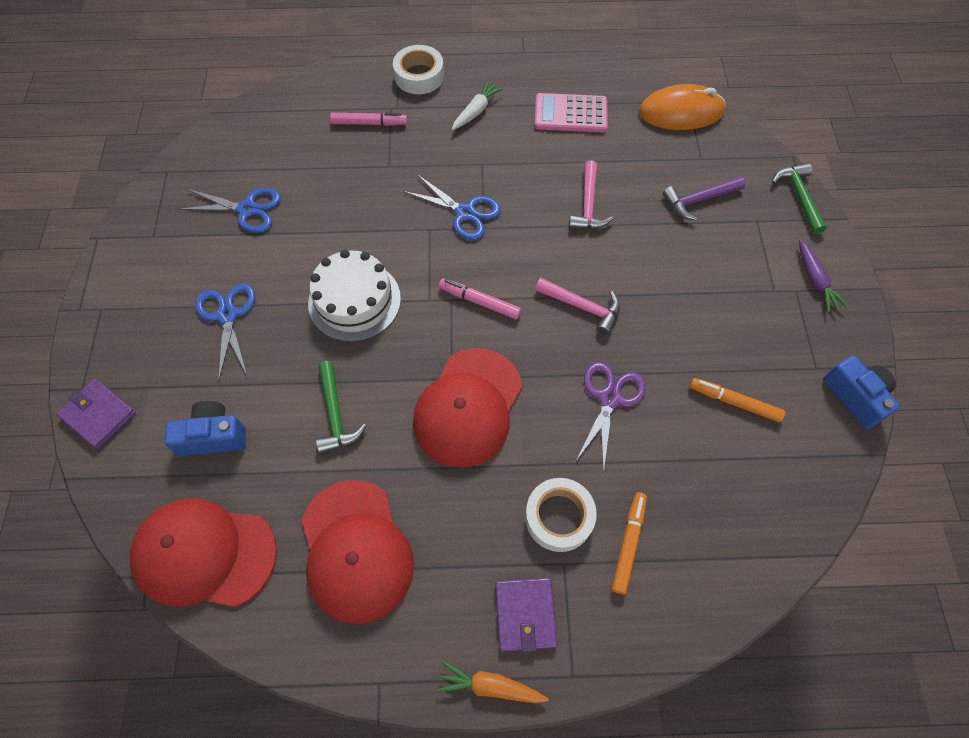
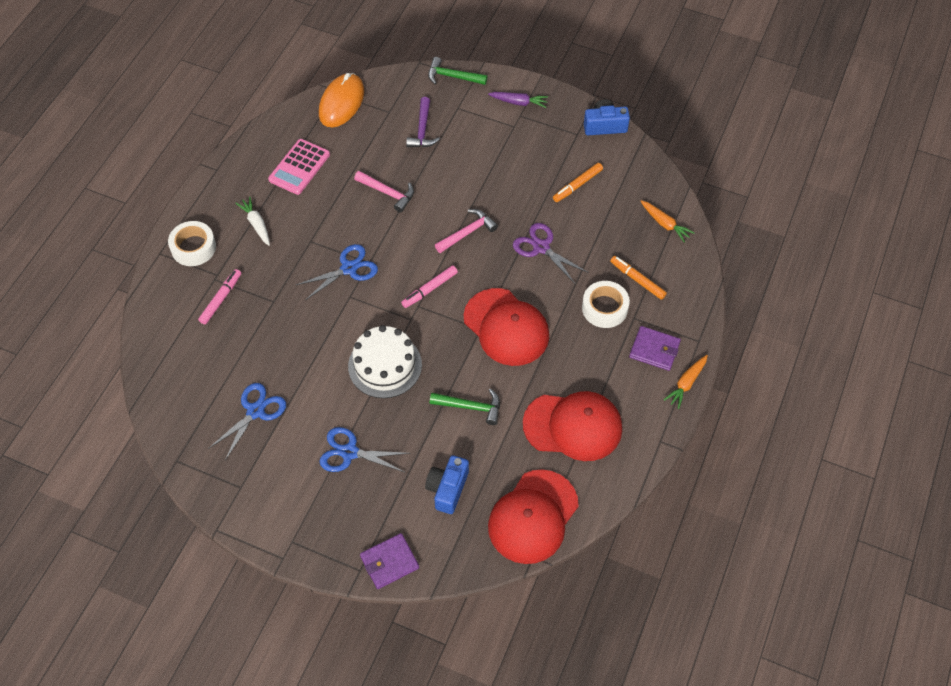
camera: 65 degrees left, 5 degrees down
(745, 544) = (665, 224): none -> orange carrot

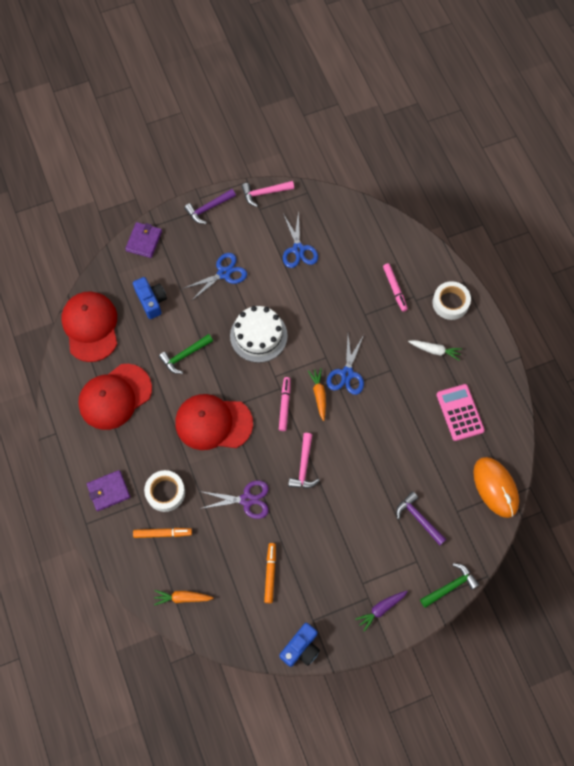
camera: 135 degrees right, 10 degrees up
(287, 537) = (208, 208): none -> purple hammer
(388, 193) = (384, 447): pink hammer -> pink hammer (264, 193)
(686, 383) = (70, 485): orange carrot -> orange carrot (319, 395)

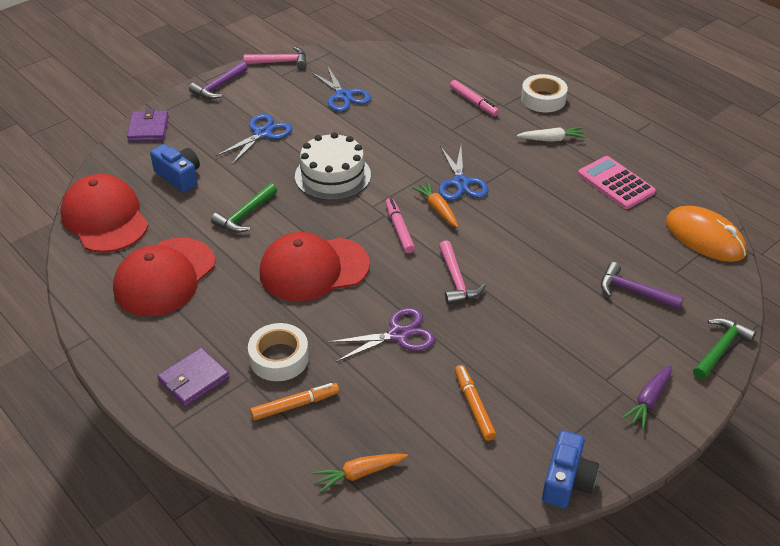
camera: 20 degrees left, 25 degrees down
(264, 193) = (280, 62): pink hammer -> pink hammer turned 150 degrees counterclockwise

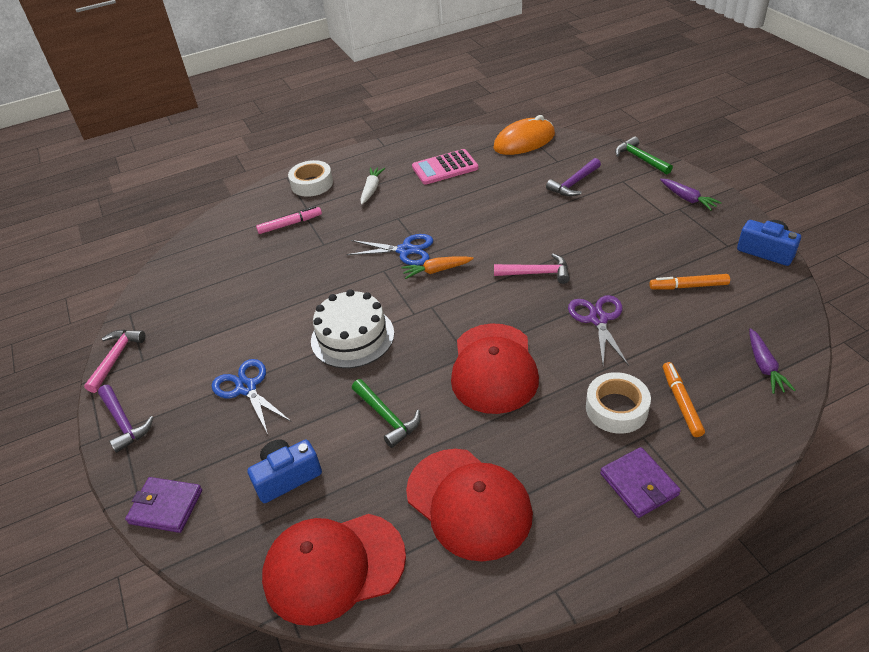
camera: 70 degrees left, 0 degrees up
(343, 96) = (219, 312): blue scissors -> none
(360, 473) = (764, 366): orange carrot -> purple carrot
(399, 229) = (455, 299): pink marker -> none

